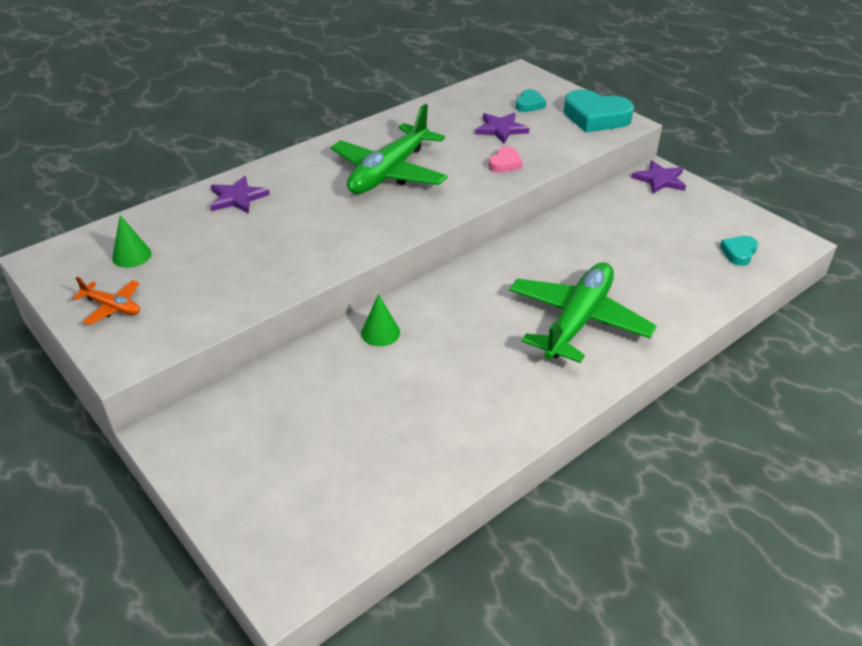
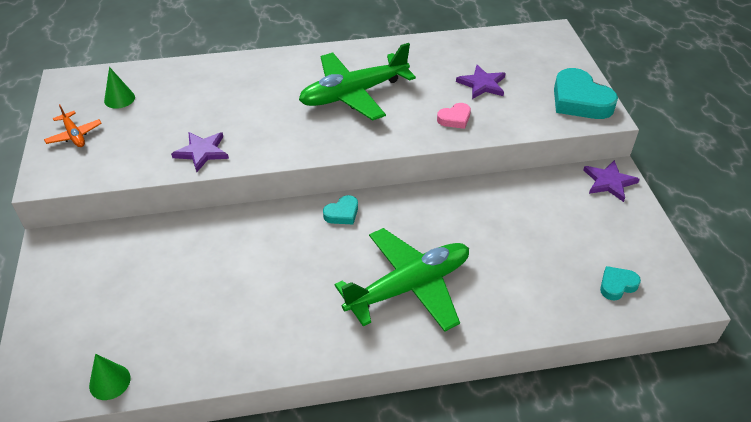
camera: 30 degrees right, 5 degrees up
(237, 198) = (226, 76): purple star -> purple star (202, 152)
(380, 333) = (251, 229): green cone -> green cone (109, 382)
(529, 104) = (530, 68): turquoise heart -> turquoise heart (342, 213)

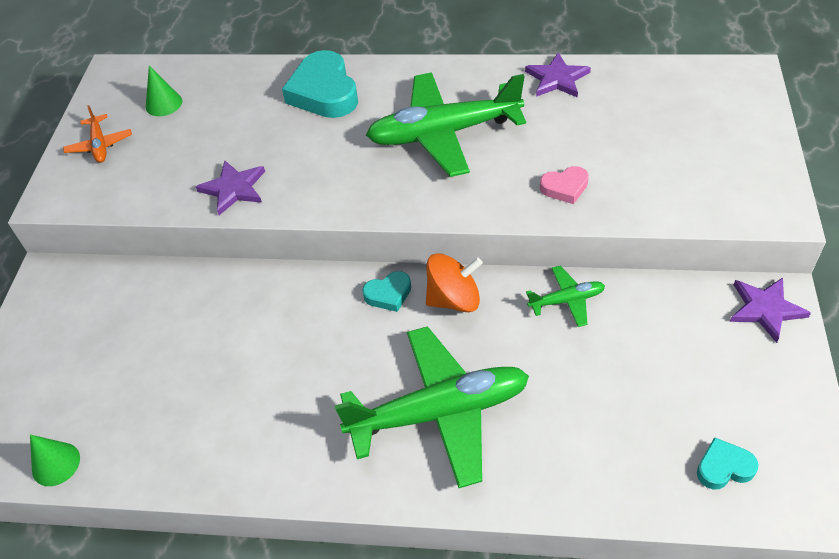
camera: 20 degrees right, 5 degrees up
(393, 209) = (454, 299): none -> orange spinning top
(474, 197) = (567, 300): none -> green plane
(482, 84) = (620, 141): purple star -> purple star (557, 79)
(580, 100) = (751, 184): turquoise heart -> turquoise heart (324, 92)

